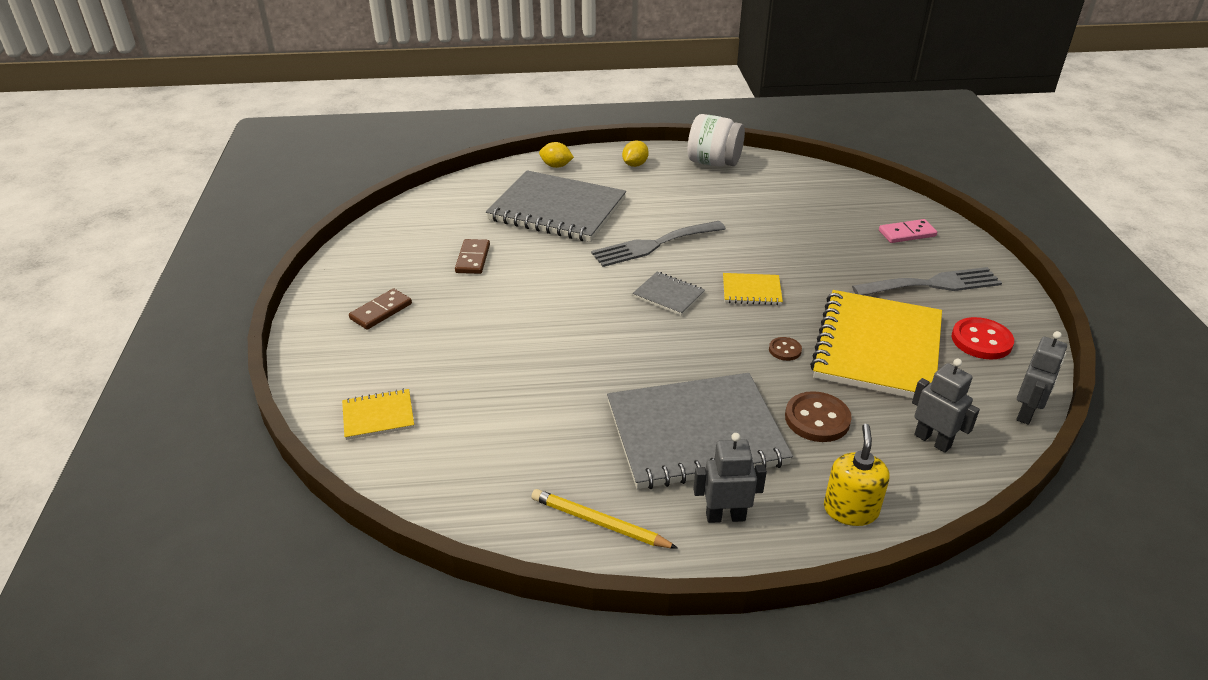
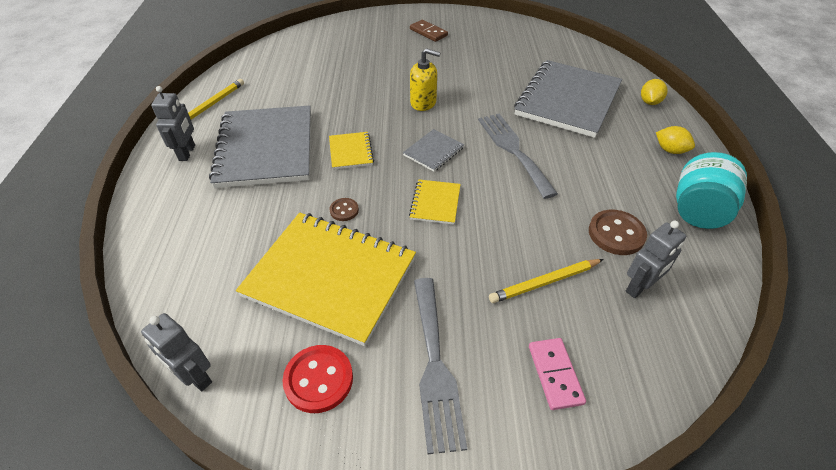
camera: 95 degrees right, 10 degrees up
(378, 416) = (330, 37): yellow notebook -> yellow notebook (351, 152)
(473, 259) = (489, 62): brown domino -> none
(713, 163) = (698, 211): white jar -> turquoise jar
(817, 419) = (254, 214): brown button -> brown button (616, 234)
(824, 234) = (544, 282): none -> yellow pencil
(850, 510) = (157, 213): yellow soap dispenser -> yellow soap dispenser (423, 102)
(932, 440) = (197, 283): grey robot -> grey robot (639, 287)

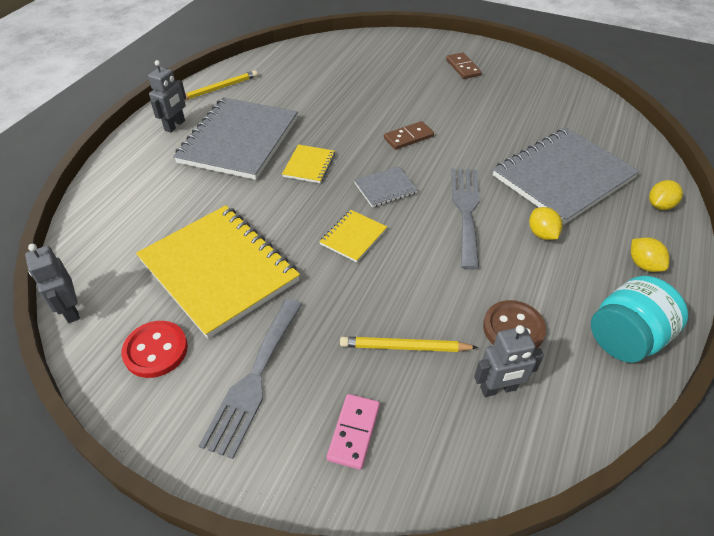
camera: 25 degrees right, 0 degrees up
(344, 210) = (268, 216): brown button -> none
(423, 102) = (408, 137): yellow soap dispenser -> brown domino
(583, 150) = (542, 234): none -> yellow lemon

